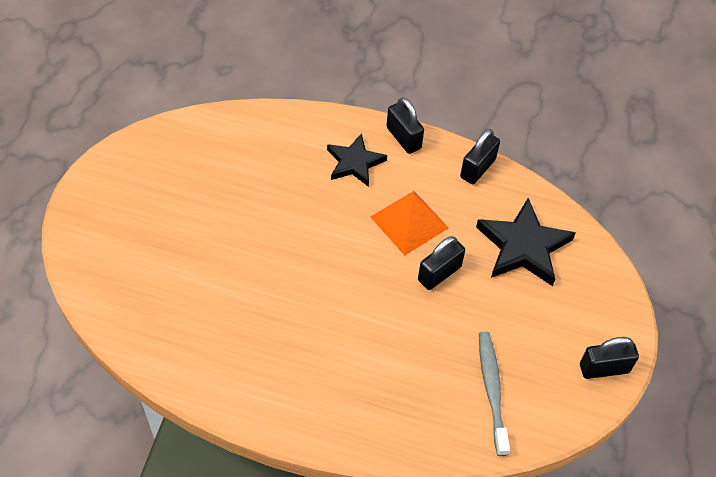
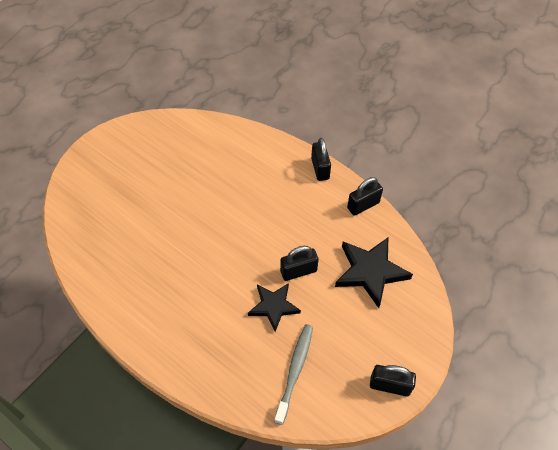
camera: 25 degrees right, 0 degrees up
(355, 163) = (277, 176): black star -> black star (273, 306)
(409, 222) = (295, 228): orange pyramid -> none

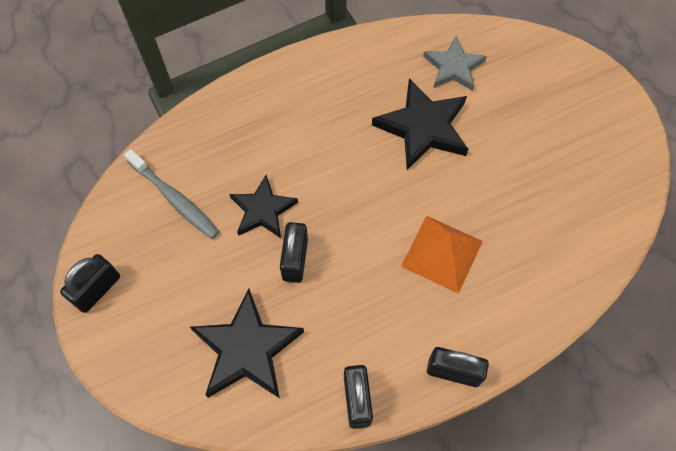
camera: 115 degrees right, 10 degrees up
(103, 235) = (453, 67): none -> grey star
(163, 236) = (423, 127): none -> black star
(252, 196) = (442, 253): none -> orange pyramid

